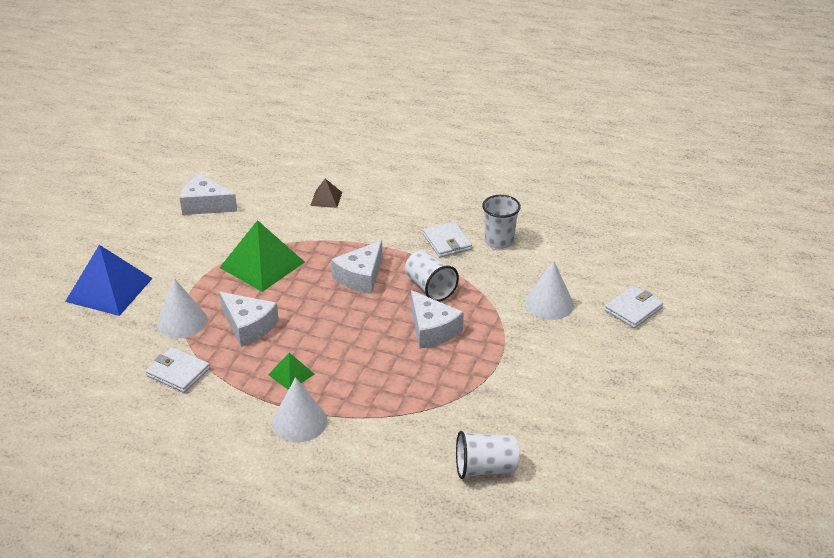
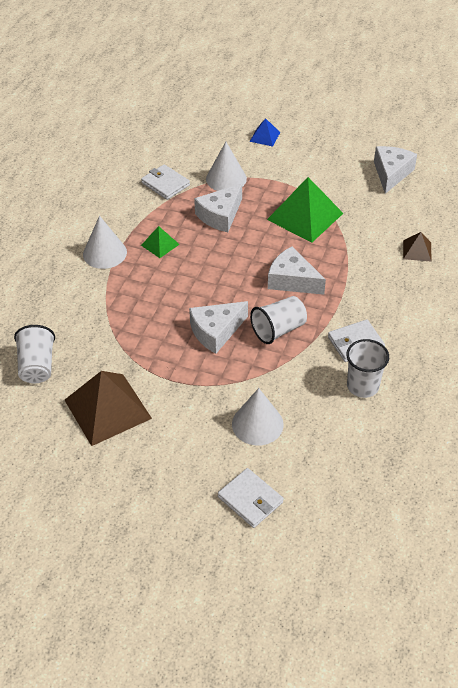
camera: 90 degrees right, 10 degrees up
(109, 290) = (264, 137): blue pyramid -> blue pyramid, size x0.49
(178, 372) = (165, 184): white wallet -> white wallet turned 75 degrees counterclockwise
(542, 406) = (108, 409): none -> brown pyramid

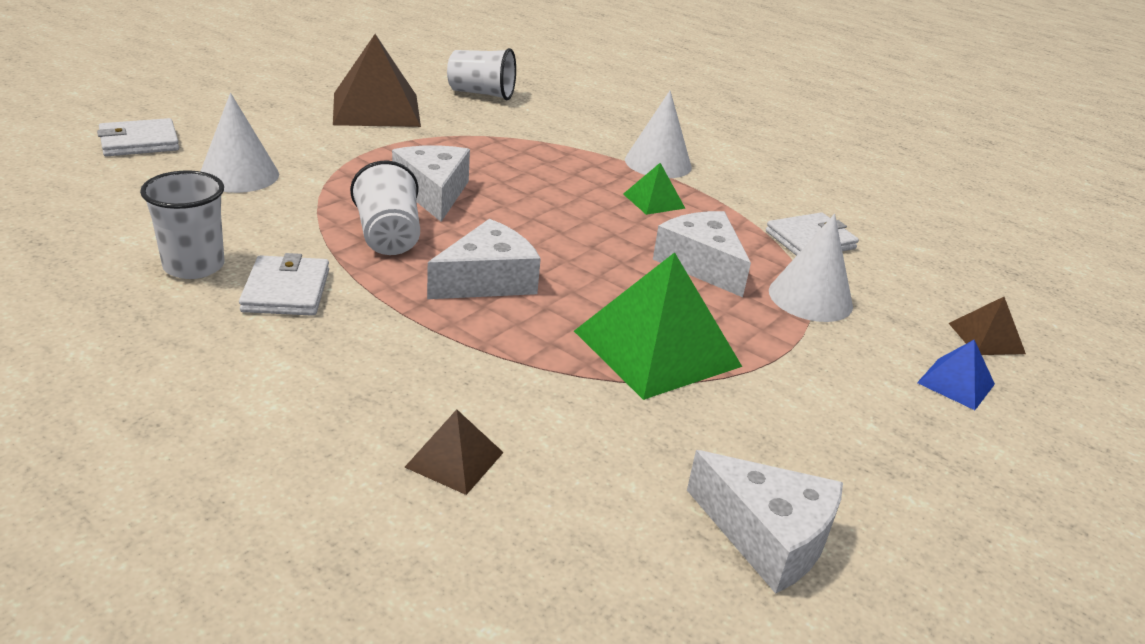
camera: 105 degrees right, 15 degrees down
(222, 129) = (986, 338): none -> brown pyramid

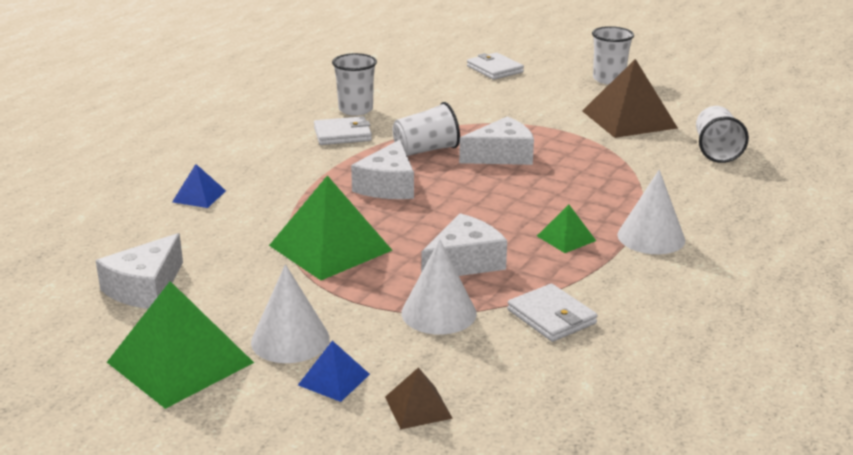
camera: 85 degrees right, 5 degrees down
(239, 175) = (474, 100): white cone -> white cone (290, 340)
(249, 92) = (608, 79): none -> white cup
(454, 459) = (199, 196): brown pyramid -> blue pyramid
(487, 280) = (388, 186): white cheese -> white cheese turned 60 degrees clockwise
(957, 505) = (180, 362): none -> green pyramid

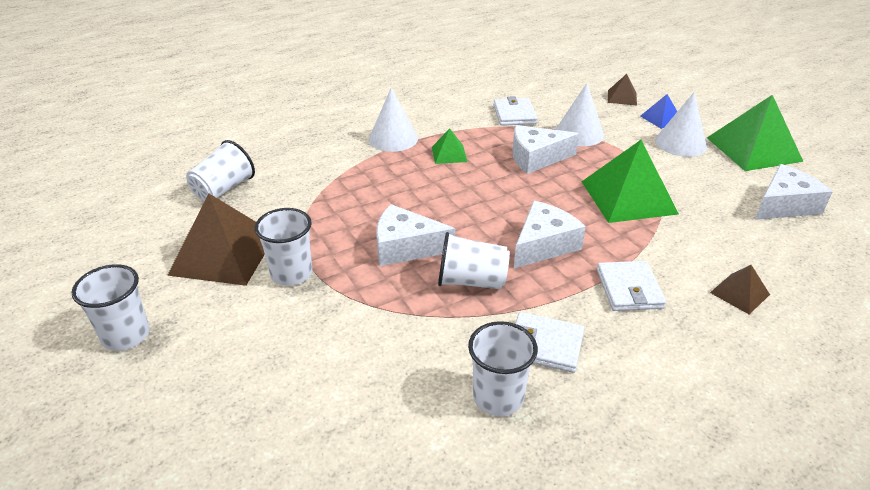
camera: 150 degrees left, 10 degrees up
(199, 196) = (740, 293): blue pyramid -> brown pyramid
(495, 69) = (218, 431): white wallet -> white wallet (629, 289)
(562, 122) = (291, 273): none -> white cup

